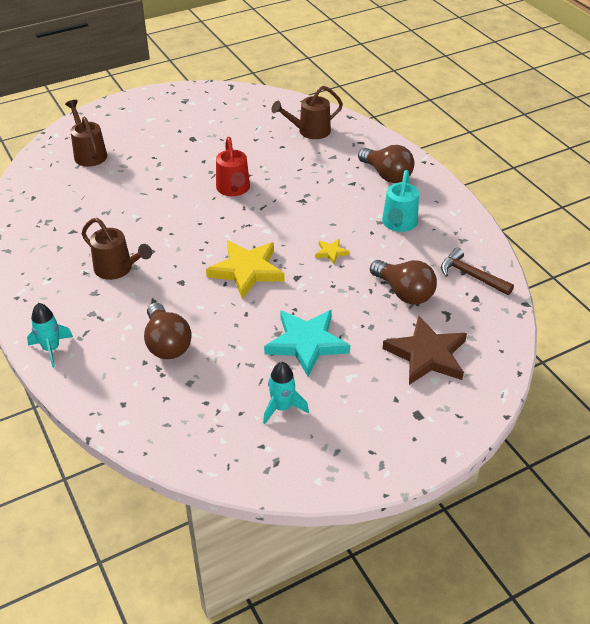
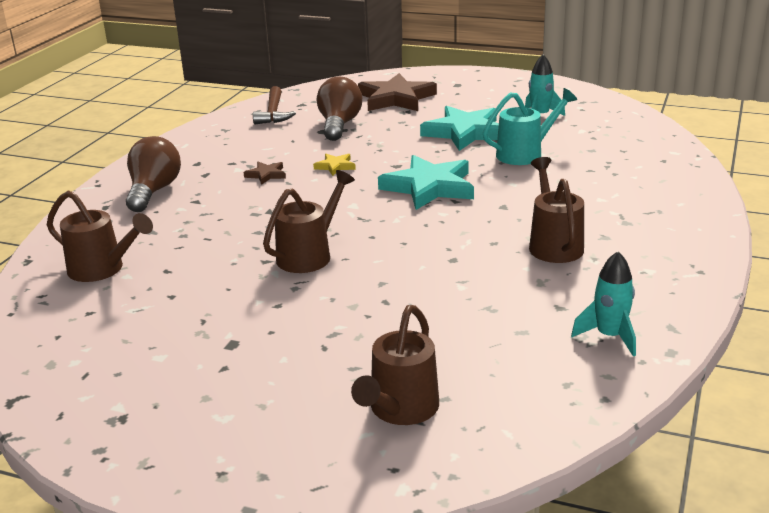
camera: 130 degrees left, 15 degrees down
(51, 349) = (697, 214): turquoise rocket -> turquoise rocket (609, 336)
(167, 344) = (579, 175): brown light bulb -> none
(233, 189) = (310, 255): red watering can -> brown watering can
(247, 270) = (429, 187): yellow star -> turquoise star
(356, 221) = (266, 175): none -> brown star
(398, 224) = (241, 157): turquoise watering can -> turquoise watering can (525, 154)

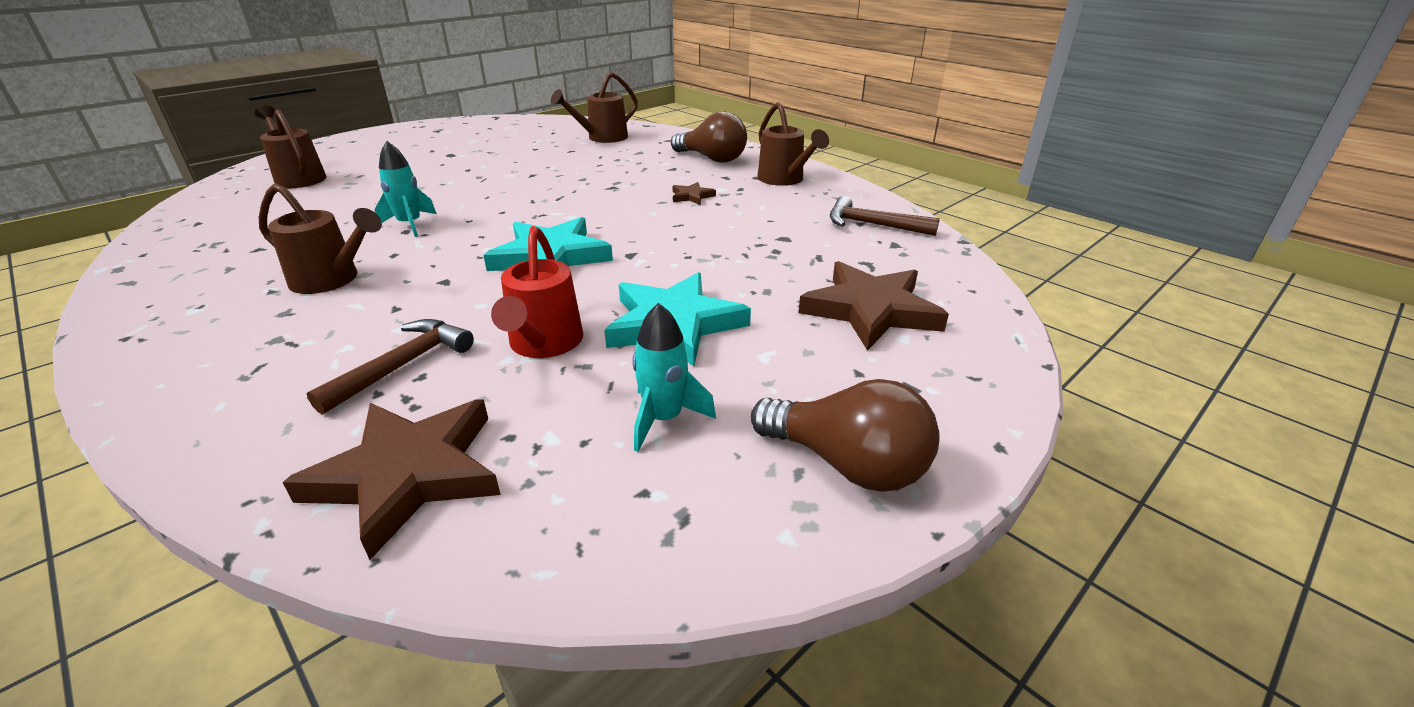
camera: 115 degrees right, 5 degrees up
(310, 255) = (514, 187): brown watering can -> brown watering can (784, 180)
(335, 166) = (671, 226): yellow star -> none
(339, 125) = (794, 251): brown light bulb -> brown light bulb (847, 464)
(525, 154) = (543, 345): turquoise watering can -> red watering can
(590, 177) = (402, 366): none -> brown hammer
(609, 336) = (188, 253): turquoise rocket -> turquoise rocket (410, 225)
(639, 145) = (408, 475): none -> brown star

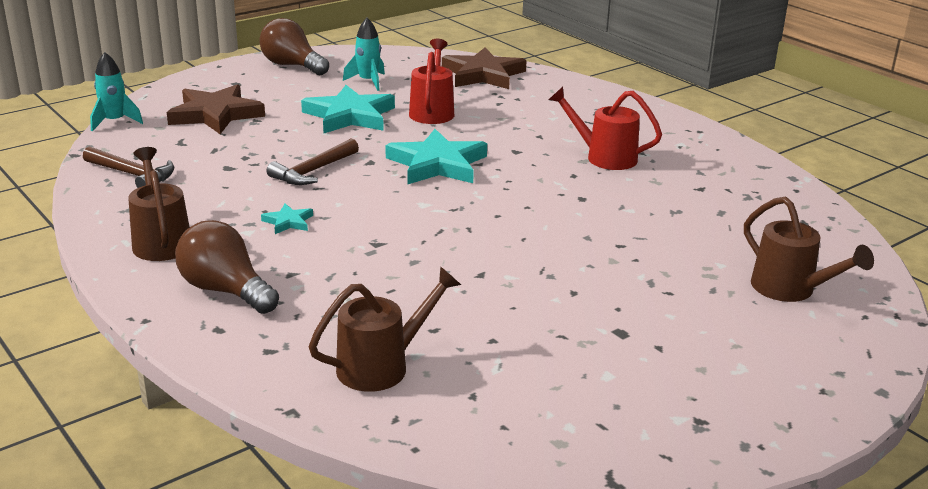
camera: 175 degrees left, 5 degrees down
(332, 280) = (603, 157): brown watering can -> red watering can
(402, 366) = (511, 107): brown hammer -> brown hammer (313, 171)
(410, 225) = (582, 205): turquoise rocket -> turquoise rocket (115, 122)
(692, 196) = (288, 222): brown star -> turquoise star

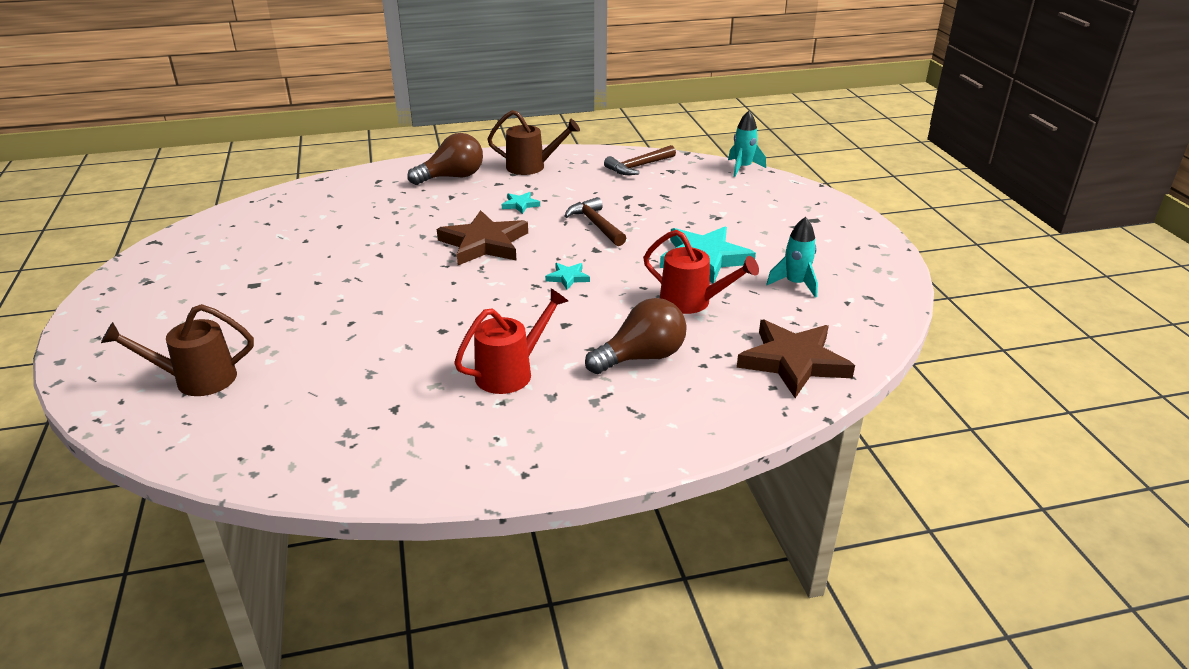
camera: 115 degrees right, 5 degrees up
(215, 114) = (739, 203): brown star -> brown star (484, 243)
(292, 66) = (858, 252): brown light bulb -> brown light bulb (641, 357)
(382, 366) = (325, 205): brown watering can -> none
(437, 164) = (568, 277): turquoise star -> turquoise star, size x0.45

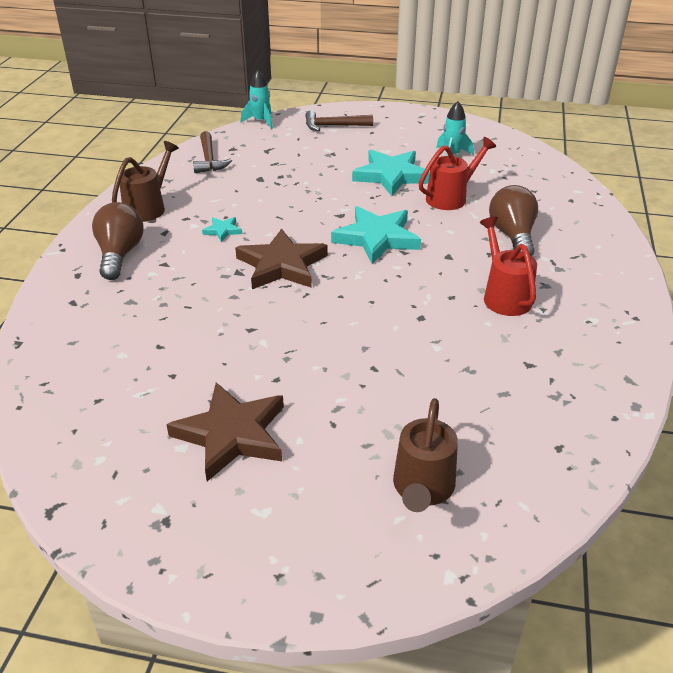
camera: 65 degrees left, 5 degrees up
(568, 277) = (376, 238): turquoise star -> turquoise star, size x2.21
(596, 225) = (297, 204): brown hammer -> brown hammer (334, 126)
(793, 362) = (546, 185): brown star -> brown star (232, 434)

